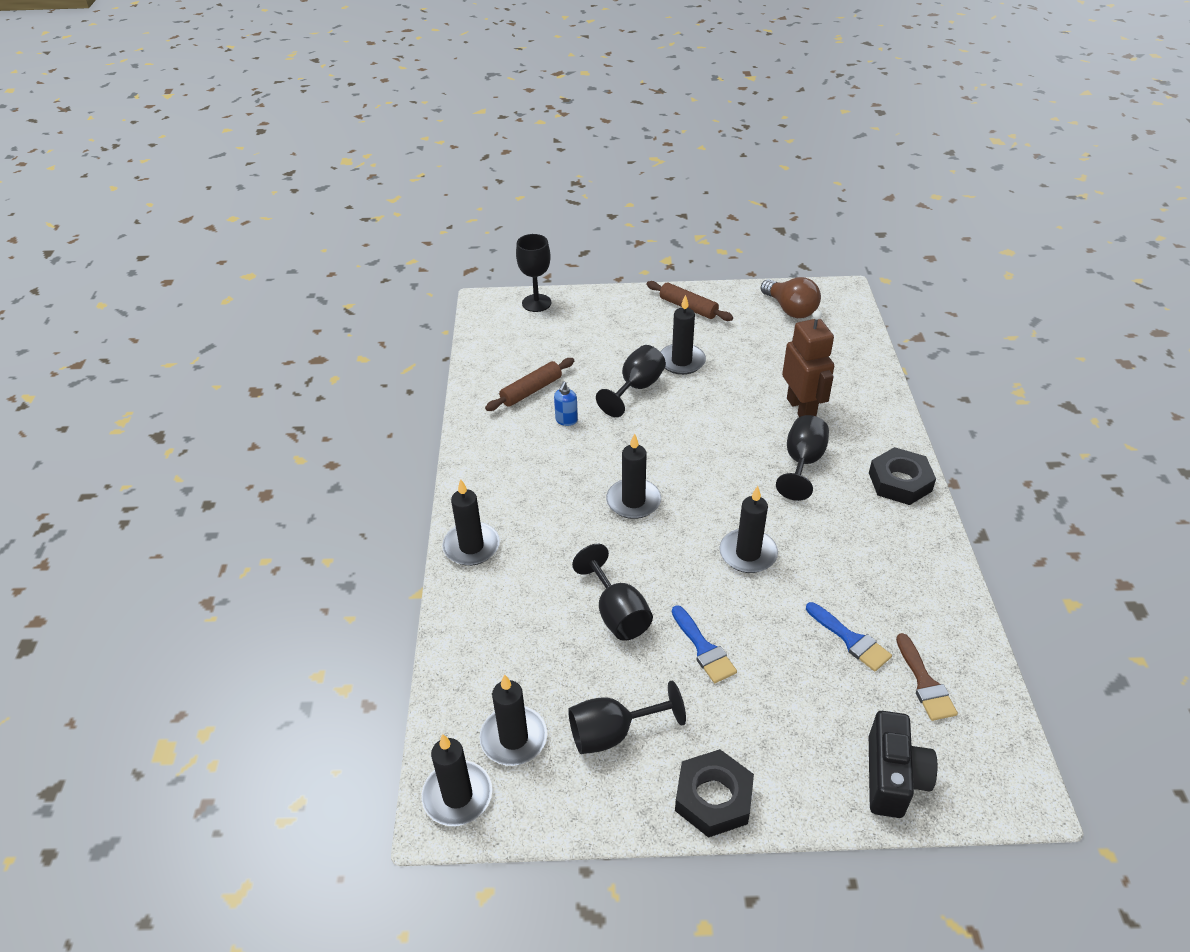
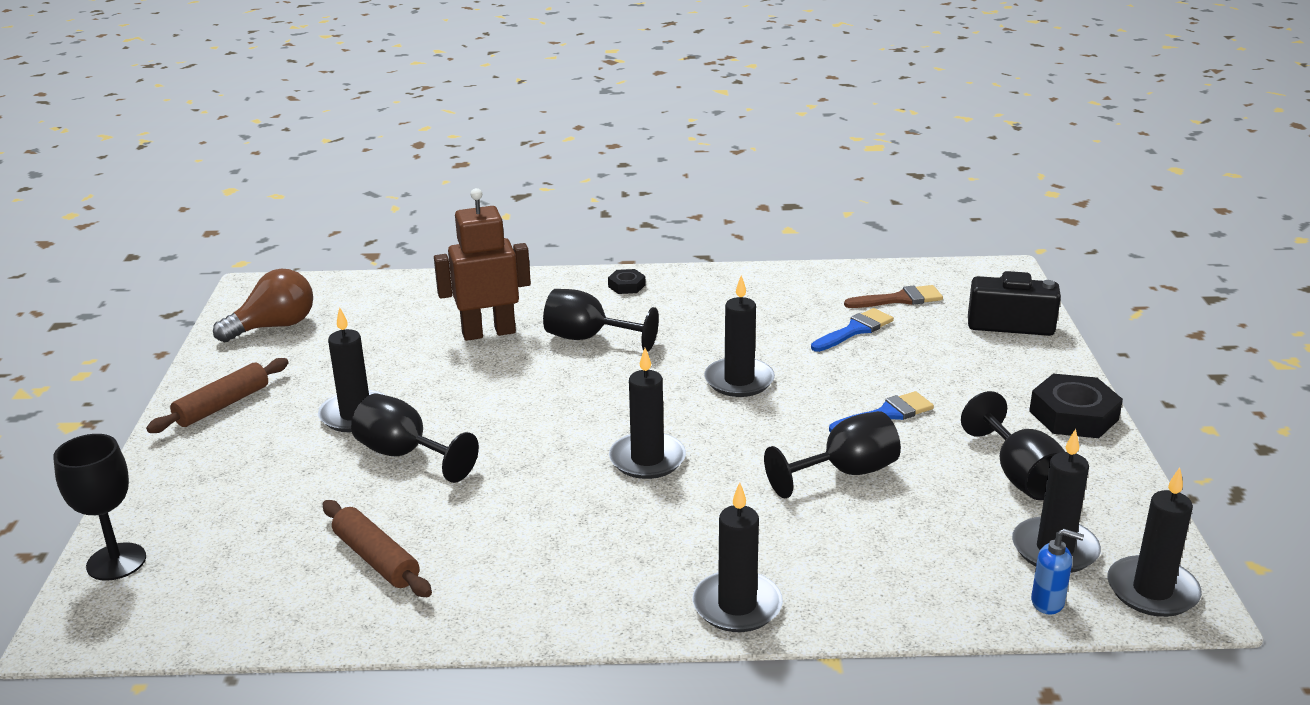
camera: 90 degrees left, 15 degrees down
(566, 420) = (463, 520): blue soap dispenser -> blue soap dispenser (1048, 602)
(900, 482) = (626, 286): black nut -> black nut, size x0.52

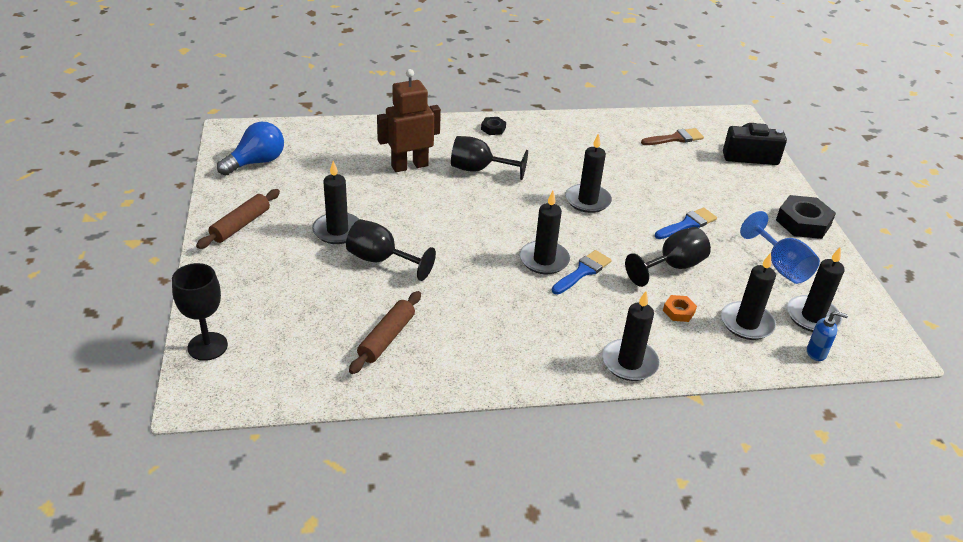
camera: 10 degrees left, 10 degrees up
(274, 327) = (256, 162): brown light bulb -> blue light bulb
(376, 559) = (386, 338): brown rolling pin -> brown rolling pin turned 75 degrees clockwise
(837, 535) = (678, 311): none -> orange nut
(855, 330) = (652, 162): blue brush -> blue brush (583, 271)
(1020, 476) = (780, 266): black goblet -> blue goblet
(1152, 591) = (875, 343): black candle -> black candle (747, 323)

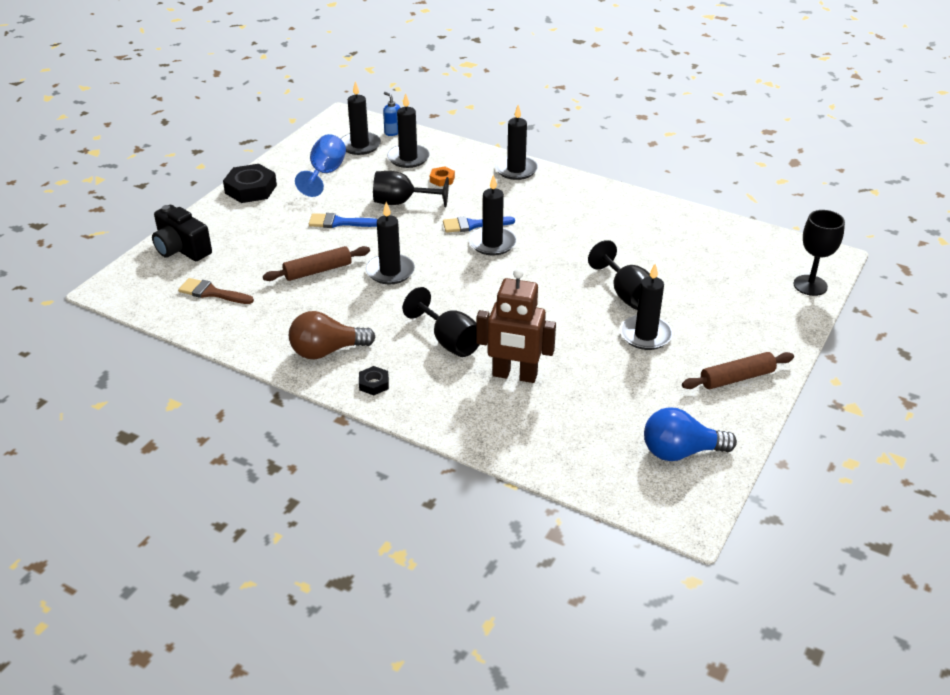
camera: 140 degrees left, 0 degrees up
(386, 338) = (668, 241): brown rolling pin -> brown rolling pin (318, 271)
(548, 134) = (327, 351): none -> brown light bulb

